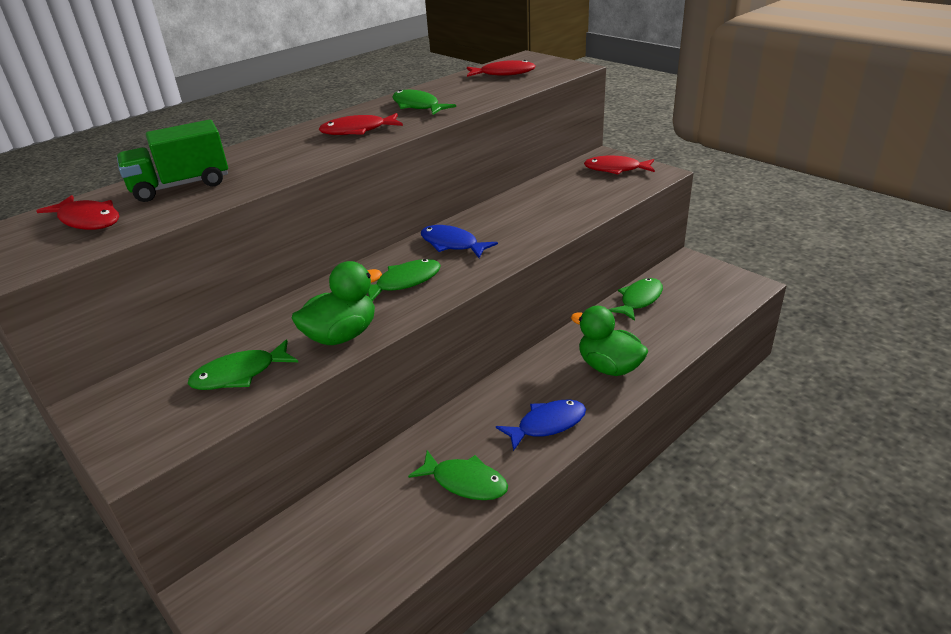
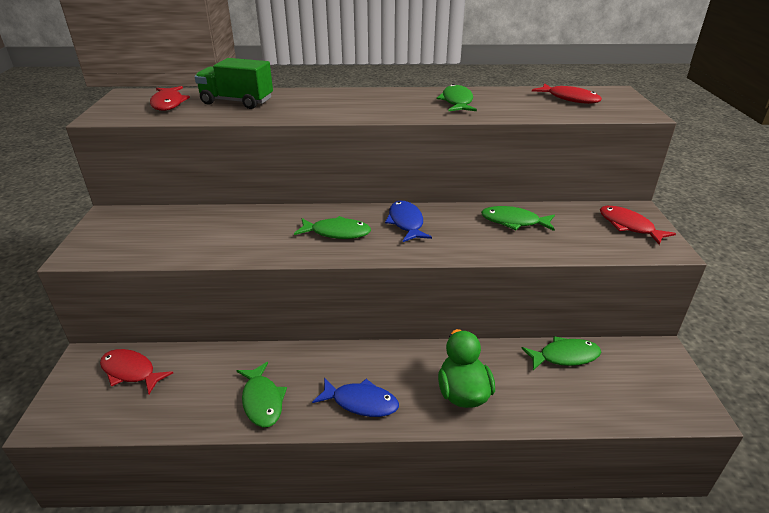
camera: 40 degrees right, 0 degrees up
(240, 374) = (177, 239): green fish -> green fish (514, 222)
(342, 335) = (252, 247): green duck -> none
(358, 131) = (386, 105): red fish -> red fish (131, 372)

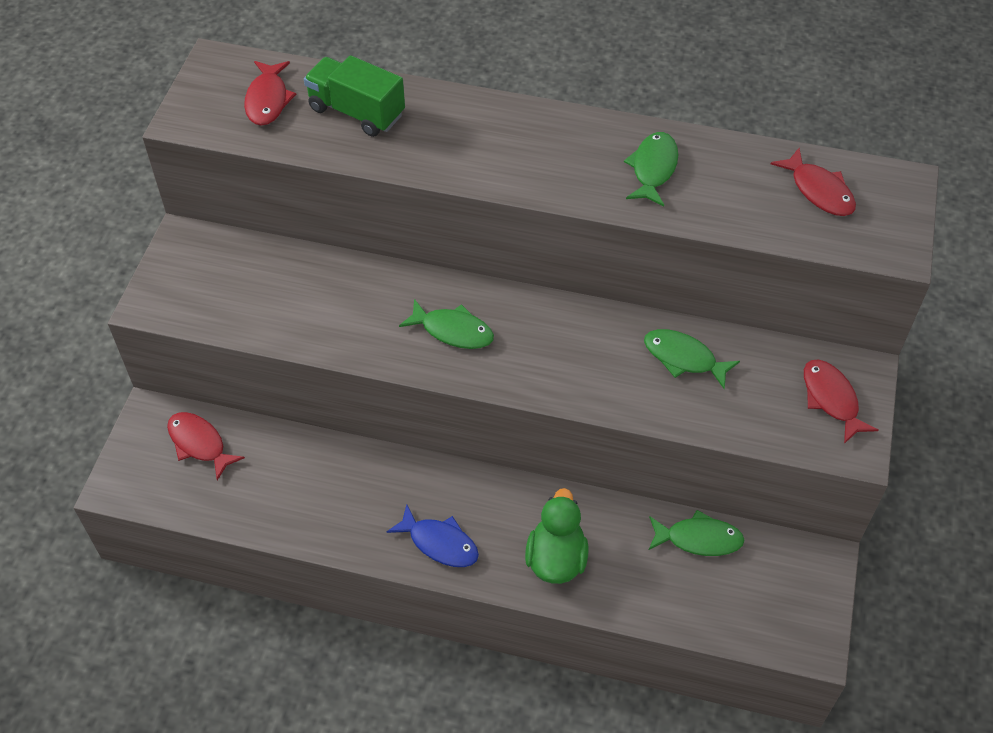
camera: 15 degrees right, 20 degrees up
(262, 401) = (335, 515): green fish -> none
(406, 223) = (544, 330): blue fish -> none

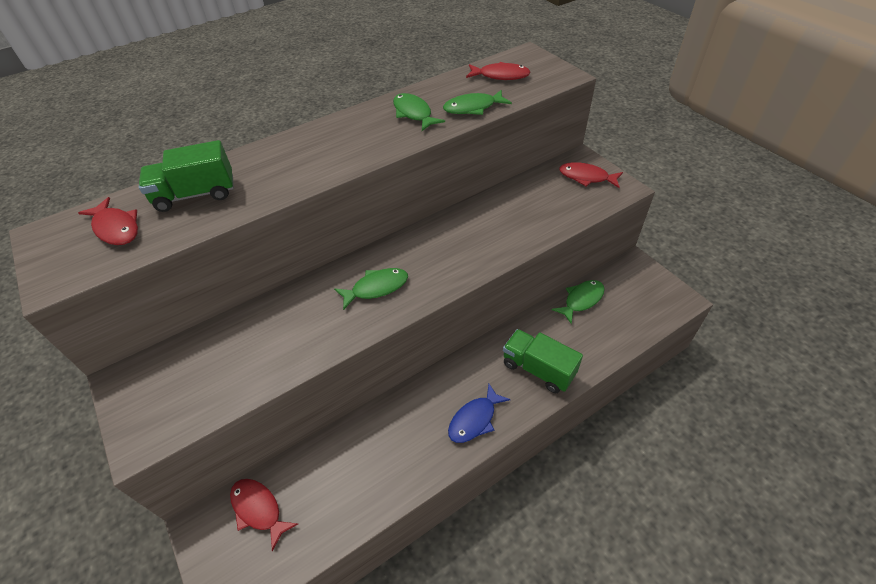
camera: 45 degrees left, 5 degrees down
(199, 444) = (258, 509): red fish -> red fish turned 45 degrees clockwise
(439, 543) = (474, 419): blue fish -> blue fish turned 150 degrees clockwise
(556, 558) = (538, 369): green duck -> green truck
(683, 358) = (506, 209): green fish -> green fish (473, 108)

